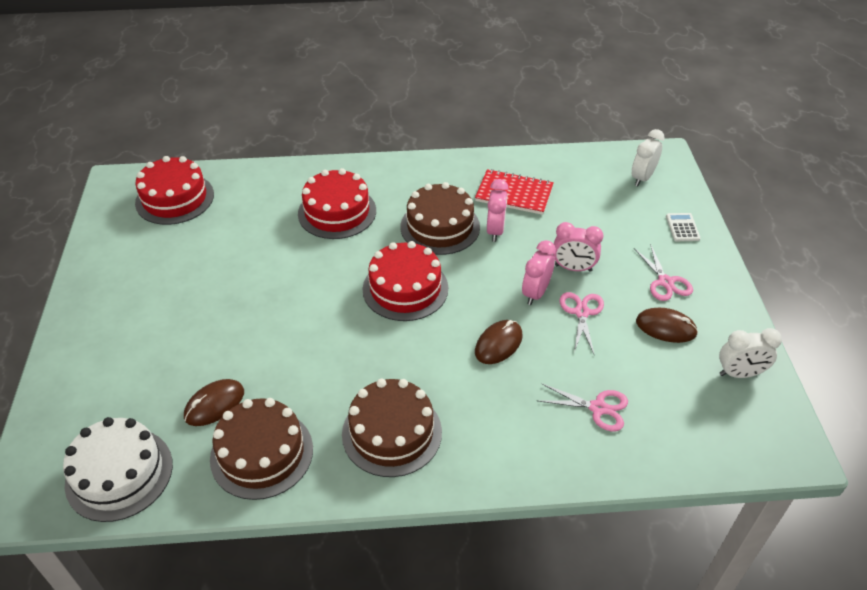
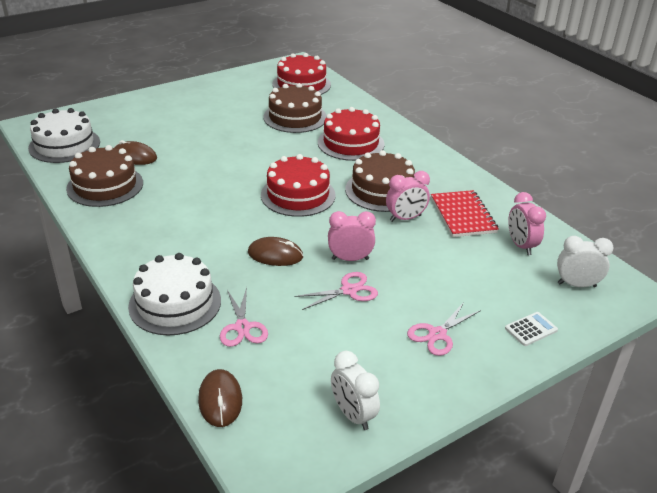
camera: 60 degrees right, 10 degrees down
(392, 433) = (152, 230): brown cake -> brown cake (295, 117)
(535, 450) = (175, 303): none -> white cake
(573, 268) = (401, 272): pink clock -> pink clock (521, 245)
(666, 327) = (374, 348): brown mouse -> brown mouse (220, 400)

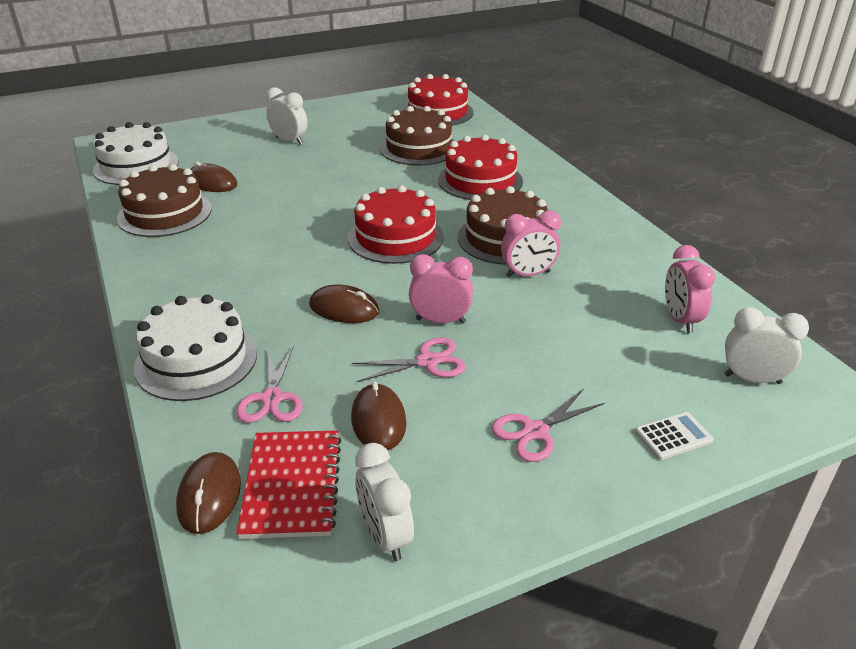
camera: 10 degrees right, 0 degrees up
(187, 116) = (289, 141): none -> white clock
(325, 336) = (378, 420): none -> brown mouse
(463, 215) = (607, 275): red notebook -> red notebook (292, 485)

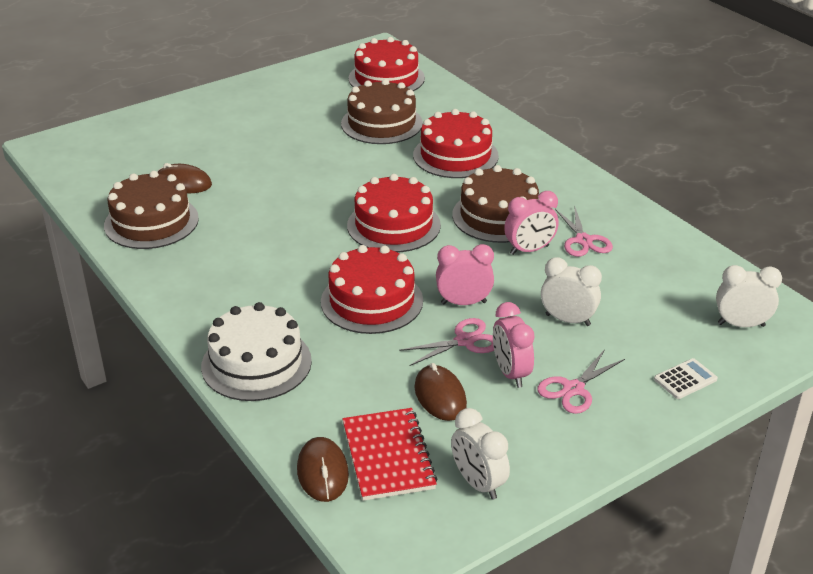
camera: 10 degrees left, 0 degrees up
(136, 166) = (92, 171): white cake -> none
(272, 398) = (340, 389): pink scissors -> pink scissors (583, 240)
(289, 141) = (242, 126): white clock -> white clock (567, 320)
(344, 308) = (372, 301): brown mouse -> red cake
(680, 320) = (673, 279): pink clock -> pink clock (511, 373)

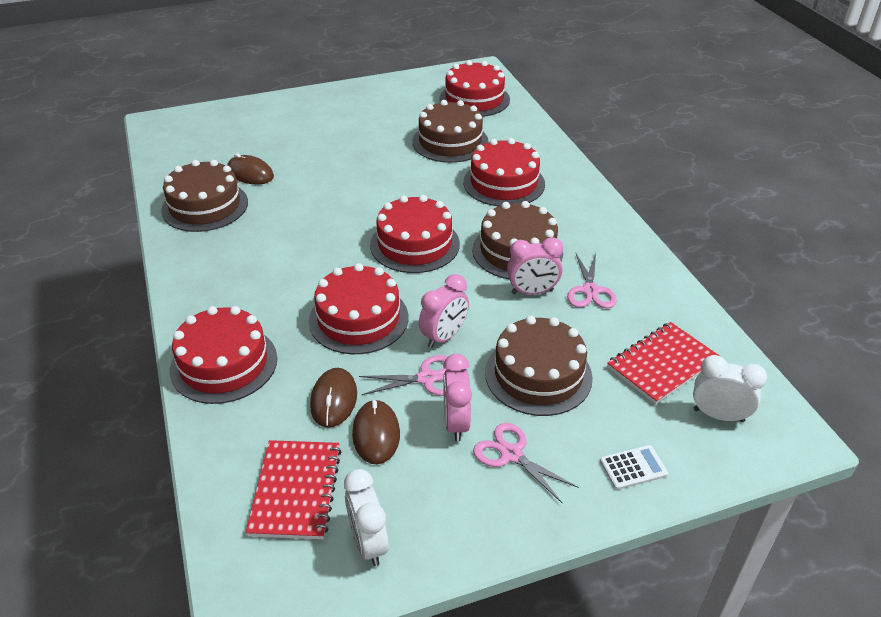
camera: 15 degrees right, 5 degrees up
(256, 363) = (224, 364): white cake -> red cake
(322, 472) = (226, 494): brown mouse -> brown mouse (334, 400)
(463, 303) = (444, 337): pink clock -> pink clock turned 120 degrees clockwise
(567, 320) = (538, 375): white clock -> brown cake
(573, 389) = (511, 454): pink scissors -> pink scissors turned 75 degrees clockwise
(675, 292) = (662, 364): none -> red notebook

